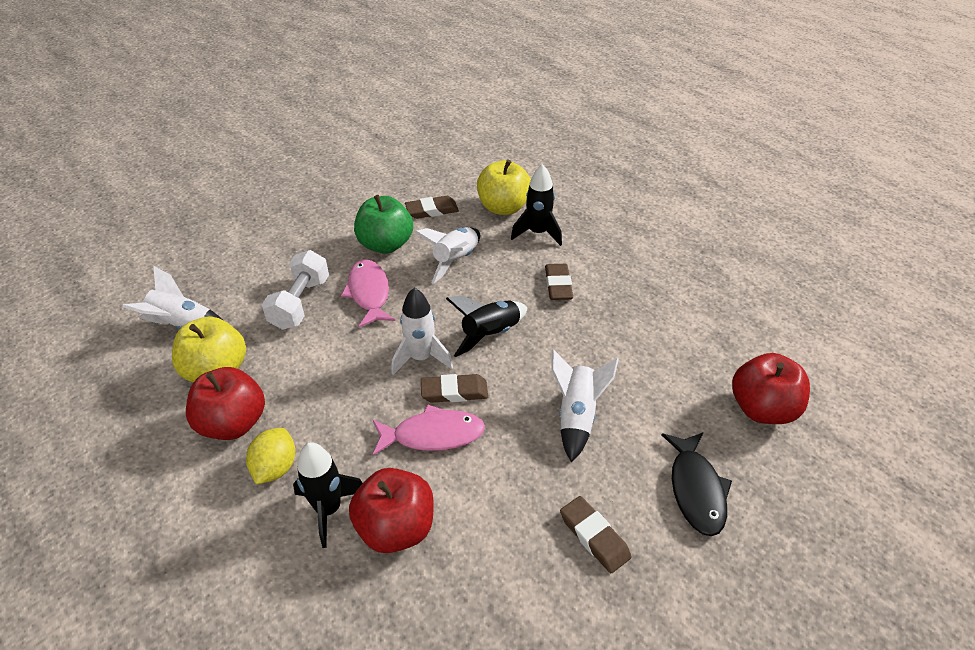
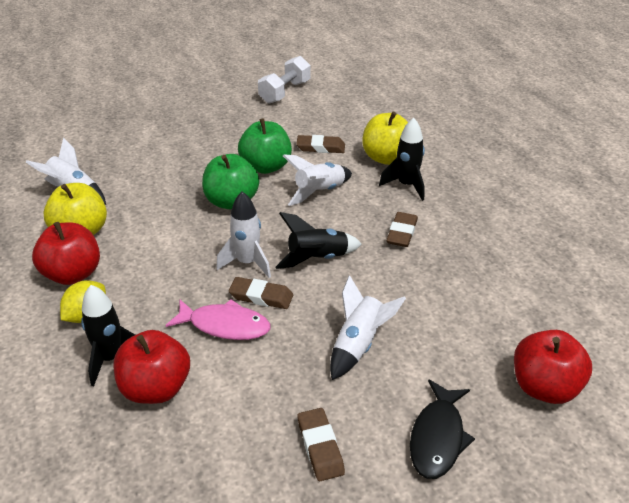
camera: 20 degrees right, 5 degrees down
(300, 303) = (171, 196): white dumbbell -> white dumbbell (285, 92)
(369, 293) = (231, 201): pink fish -> green apple

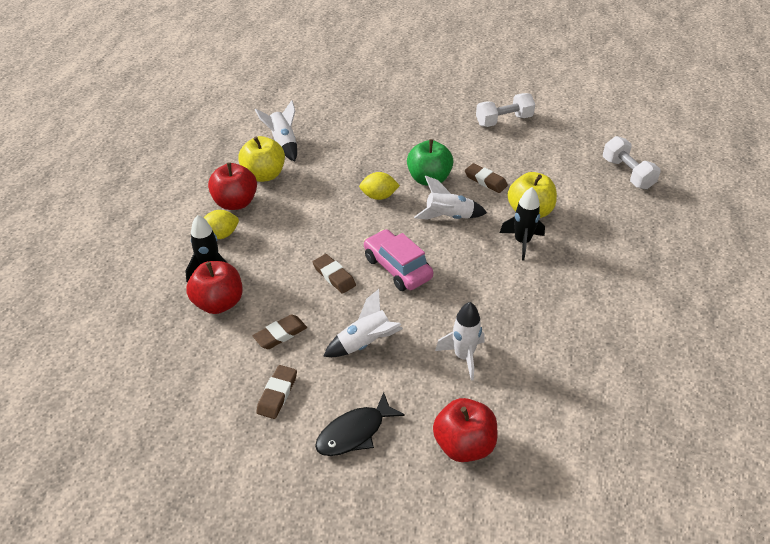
camera: 35 degrees right, 5 degrees up
(225, 325) = (293, 284): pink fish -> none
(231, 201) = (379, 196): green apple -> yellow lemon
(247, 263) = (347, 247): white rocket -> white rocket (463, 357)
(317, 259) = (397, 268): black rocket -> pink car
(402, 232) = (479, 278): brown eraser -> brown eraser (280, 334)
(432, 97) = (627, 173): none -> white dumbbell

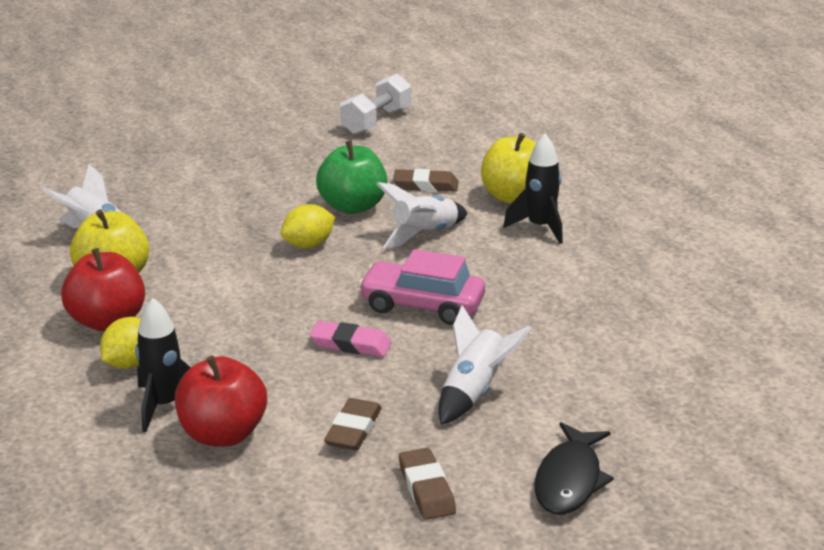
camera: 35 degrees left, 15 degrees down
(334, 276) = (350, 344): brown eraser -> pink eraser
(463, 357) = (604, 356): white rocket -> none
(464, 445) = (704, 433): red apple -> none
(627, 173) = (578, 127): white dumbbell -> none

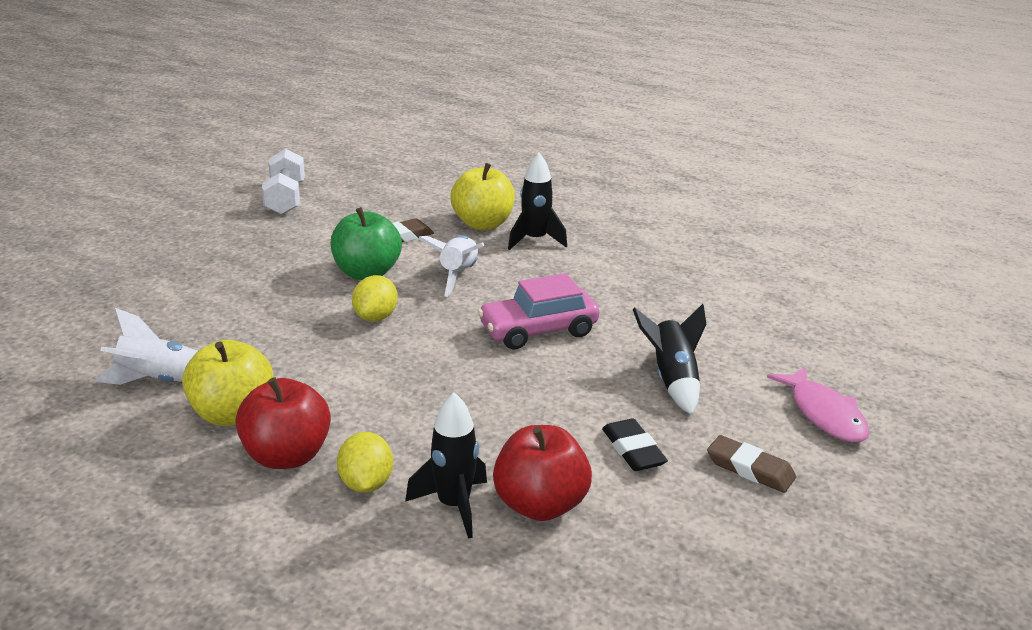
camera: 40 degrees left, 0 degrees up
(350, 344) = (530, 383): pink eraser -> none
(353, 429) = (633, 450): brown eraser -> black eraser
(474, 392) = (672, 380): white rocket -> black rocket
(569, 480) = (824, 414): black fish -> pink fish

